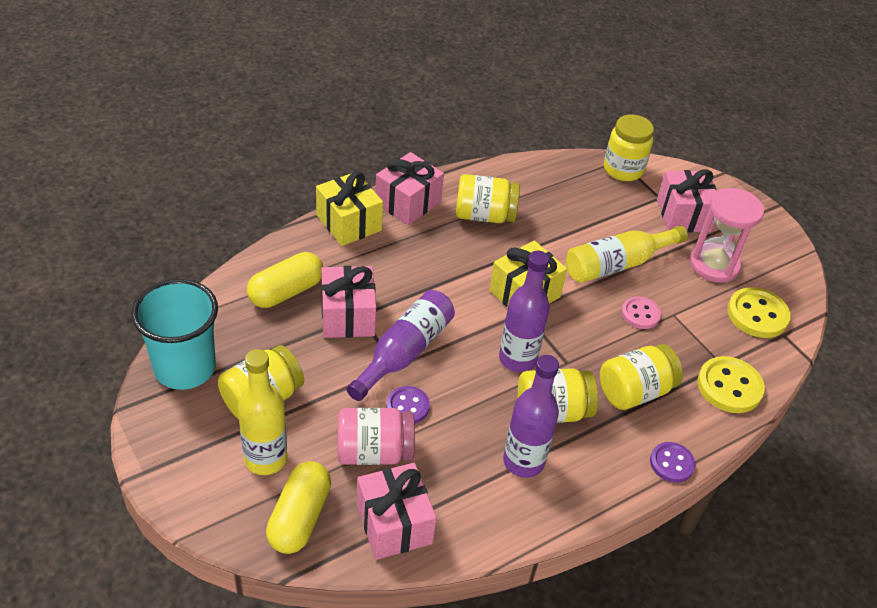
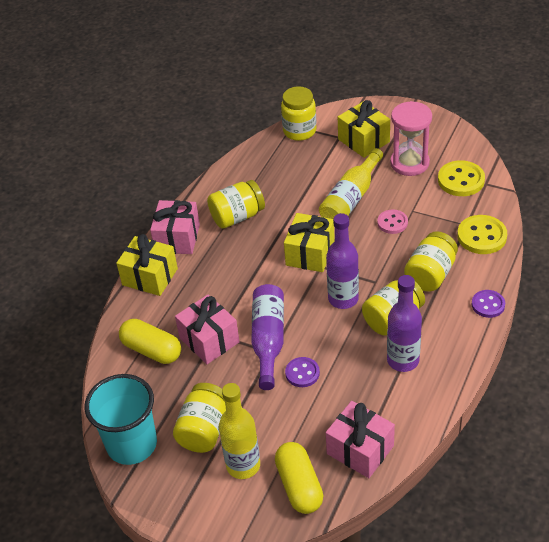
camera: 25 degrees left, 0 degrees up
(286, 292) = (152, 350): yellow capsule -> yellow capsule turned 75 degrees counterclockwise
(374, 452) = (307, 415): pink jar -> none
(683, 215) = (363, 140): pink gift -> yellow gift

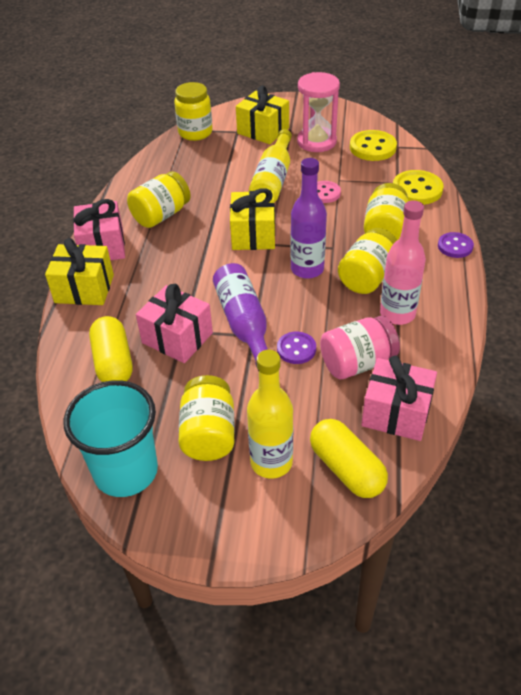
camera: 20 degrees left, 0 degrees up
(152, 350) = (113, 362): yellow capsule -> yellow capsule turned 60 degrees clockwise
(347, 398) = (357, 363): none -> pink jar
(403, 360) = (397, 314): purple bottle -> pink bottle

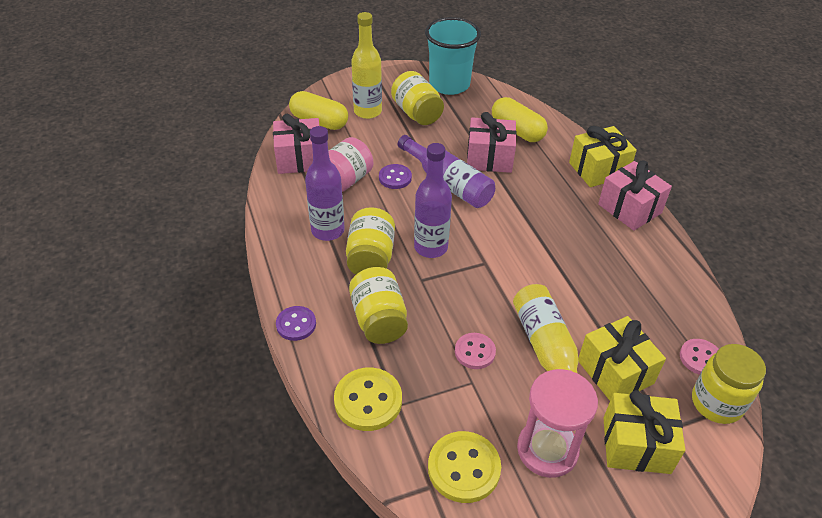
camera: 150 degrees right, 0 degrees up
(161, 215) = (617, 259): yellow jar -> none
(177, 151) = (700, 358): none -> pink button
(253, 235) = (508, 267): yellow gift -> yellow gift (615, 372)
(397, 314) = (328, 230): pink bottle -> purple bottle

